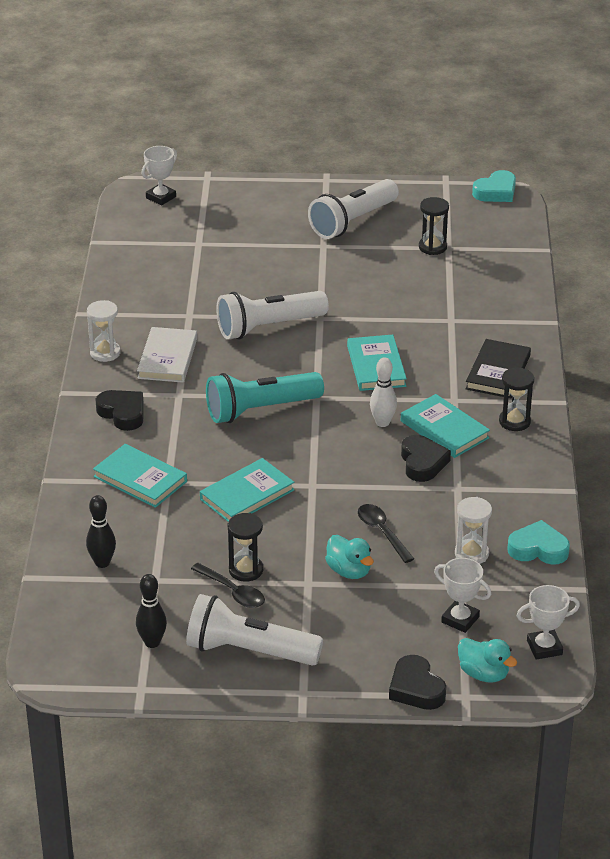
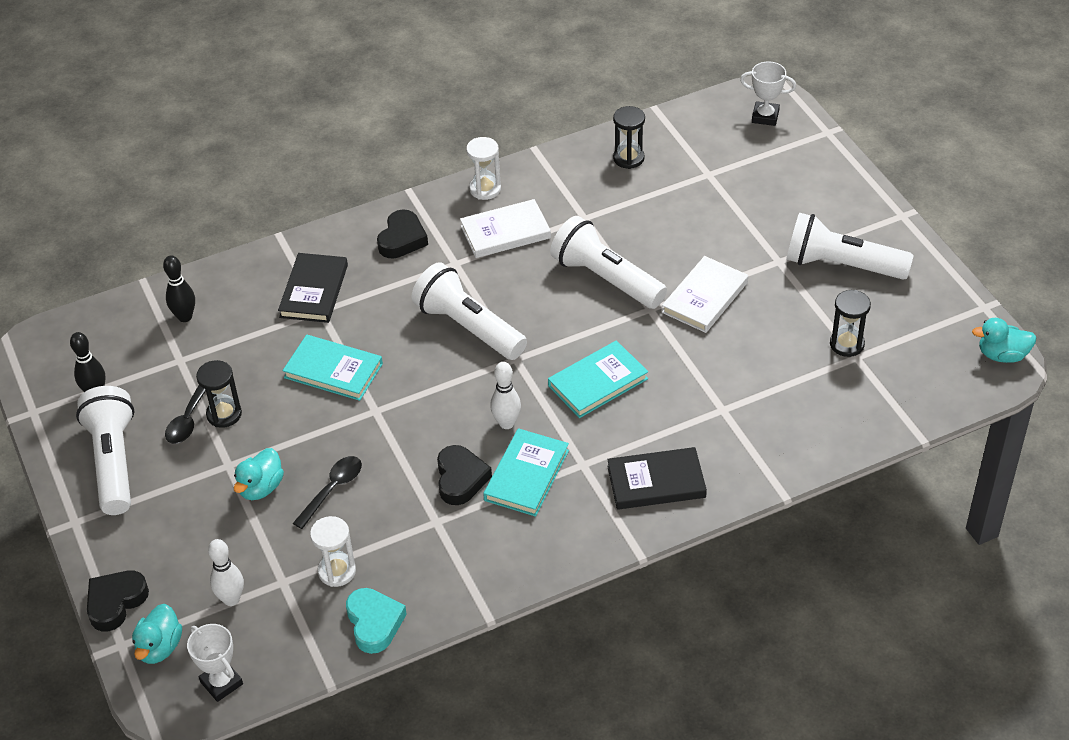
camera: 65 degrees right, 10 degrees up
(140, 479) = (314, 291): turquoise book -> black book
(260, 410) = (468, 327): turquoise flashlight -> white flashlight
(331, 290) = (704, 297): none -> white book
(422, 463) = (460, 479): black heart -> black heart turned 60 degrees counterclockwise
(460, 619) = (231, 599): white trophy -> white bowling pin
(496, 192) = (1002, 355): turquoise heart -> turquoise duck
(514, 421) = (578, 527): black hourglass -> black hourglass (628, 158)

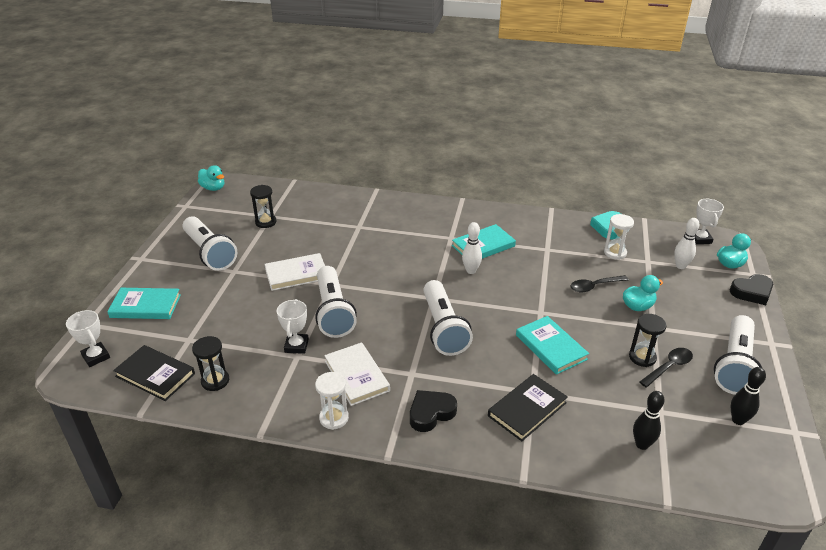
camera: 145 degrees left, 10 degrees down
(460, 479) = (519, 259): black heart -> none
(505, 232) = (356, 376): white book -> white book turned 45 degrees clockwise
(597, 226) = (296, 346): none -> white trophy
(598, 382) = (403, 265): turquoise book -> turquoise book (145, 306)
(656, 482) = (424, 217): black book -> black book (155, 375)

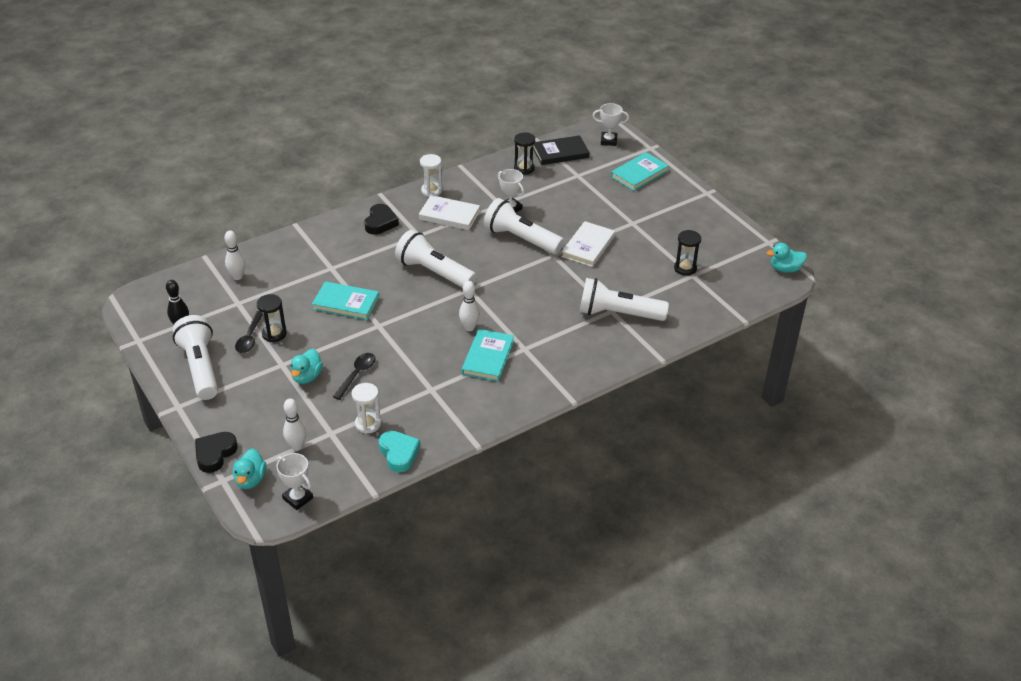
camera: 135 degrees right, 5 degrees up
(210, 253) = (673, 223): white flashlight -> white flashlight (618, 314)
(527, 409) = (325, 256): black book -> none
(642, 444) = (237, 277): black bowling pin -> white bowling pin

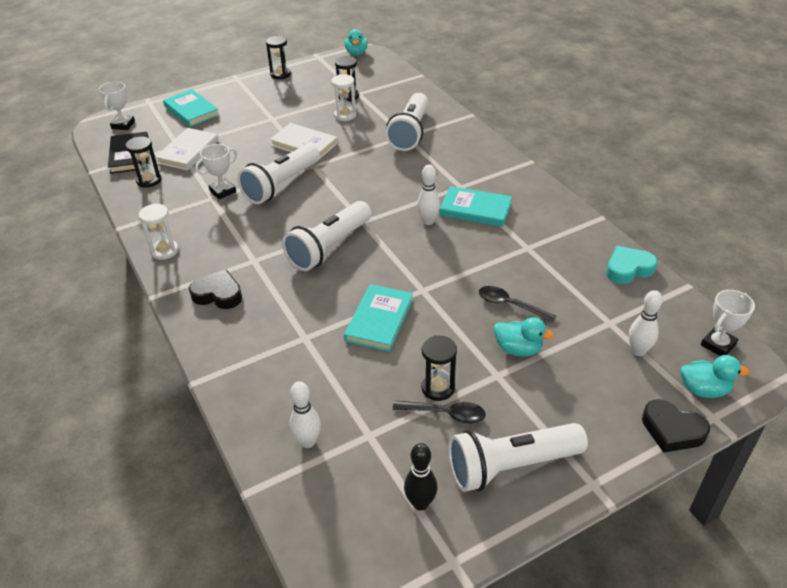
camera: 85 degrees left, 0 degrees up
(368, 424) = (589, 293): white hourglass -> white hourglass (345, 115)
(449, 215) = (220, 236): white book -> white book (188, 152)
(722, 219) = (280, 74): none -> black hourglass

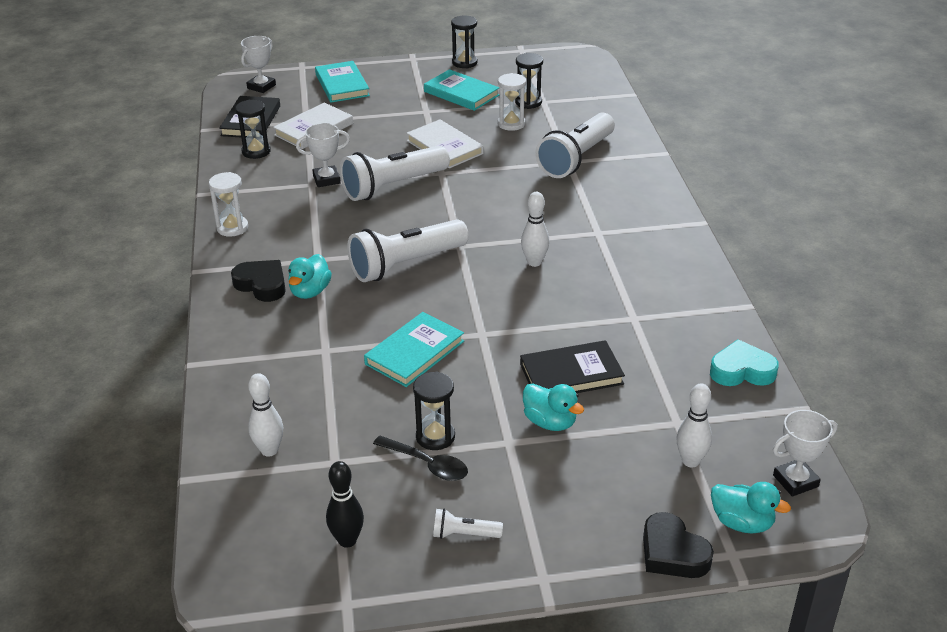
camera: 20 degrees right, 5 degrees down
(356, 53) = (569, 53): turquoise duck -> turquoise duck (310, 291)
(475, 209) = (599, 261): turquoise book -> turquoise book (461, 93)
(510, 305) = (571, 374): black spoon -> black book
(510, 466) = (464, 534): white flashlight -> white flashlight, size x0.44

